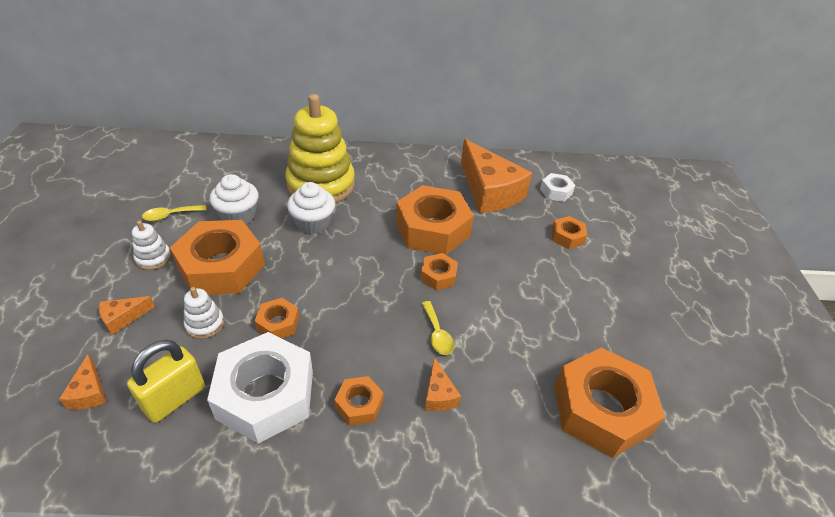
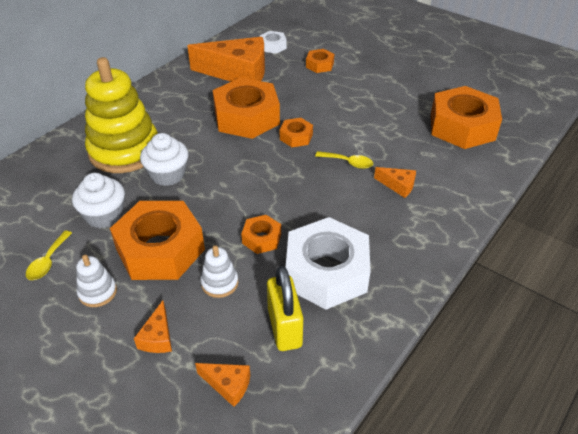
camera: 50 degrees left, 0 degrees up
(359, 404) = (375, 226): orange nut -> none

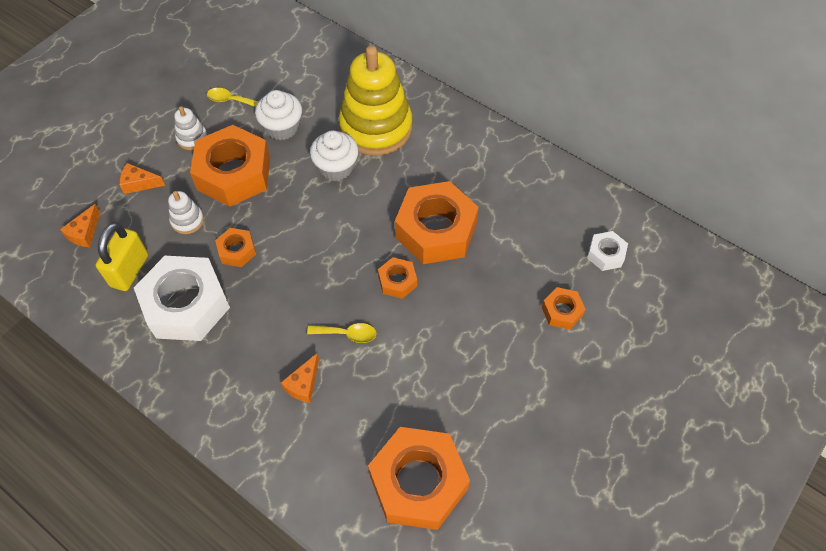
camera: 90 degrees right, 15 degrees up
(238, 73) = (532, 217): orange cheese -> none
(284, 328) = (130, 270): yellow padlock -> yellow padlock turned 60 degrees counterclockwise
(348, 163) = (347, 334): yellow spoon -> yellow spoon turned 105 degrees counterclockwise

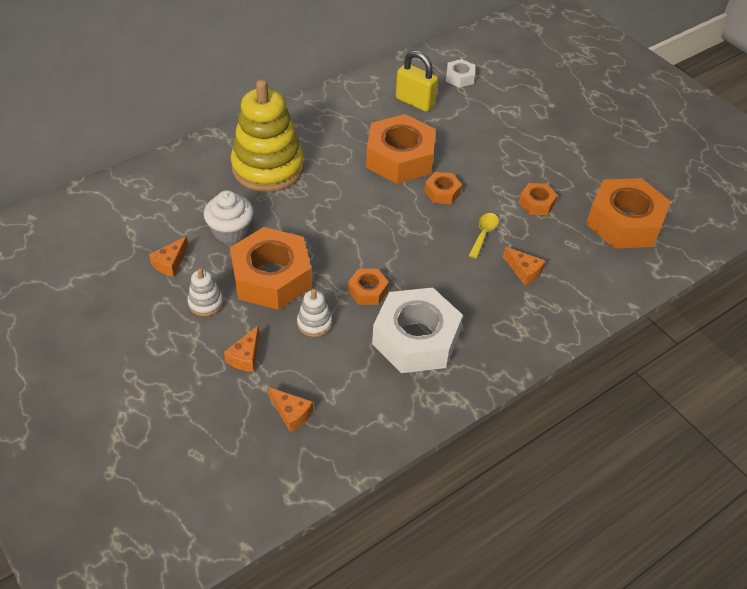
camera: 75 degrees left, 10 degrees down
(130, 270) = (358, 379): yellow padlock -> yellow padlock (415, 102)
(231, 100) = (170, 263): yellow spoon -> orange cheese
(336, 167) = (301, 203): white cupcake -> none
(562, 311) = (501, 112): orange nut -> orange nut (536, 203)

